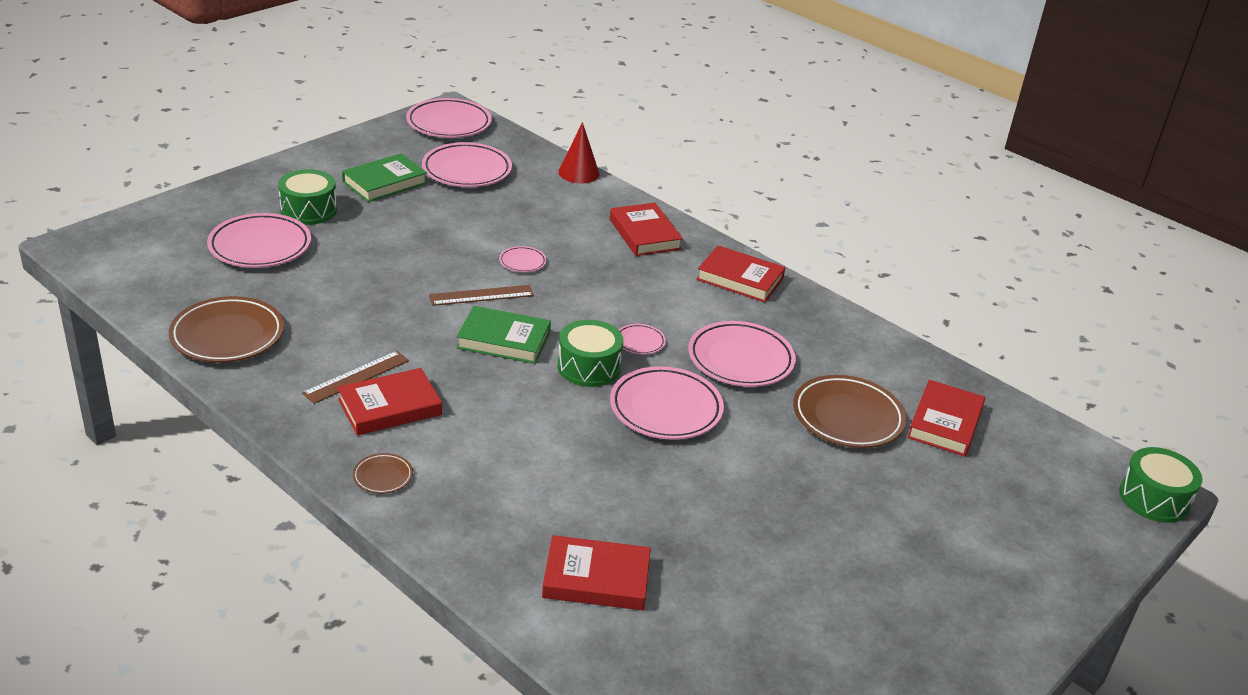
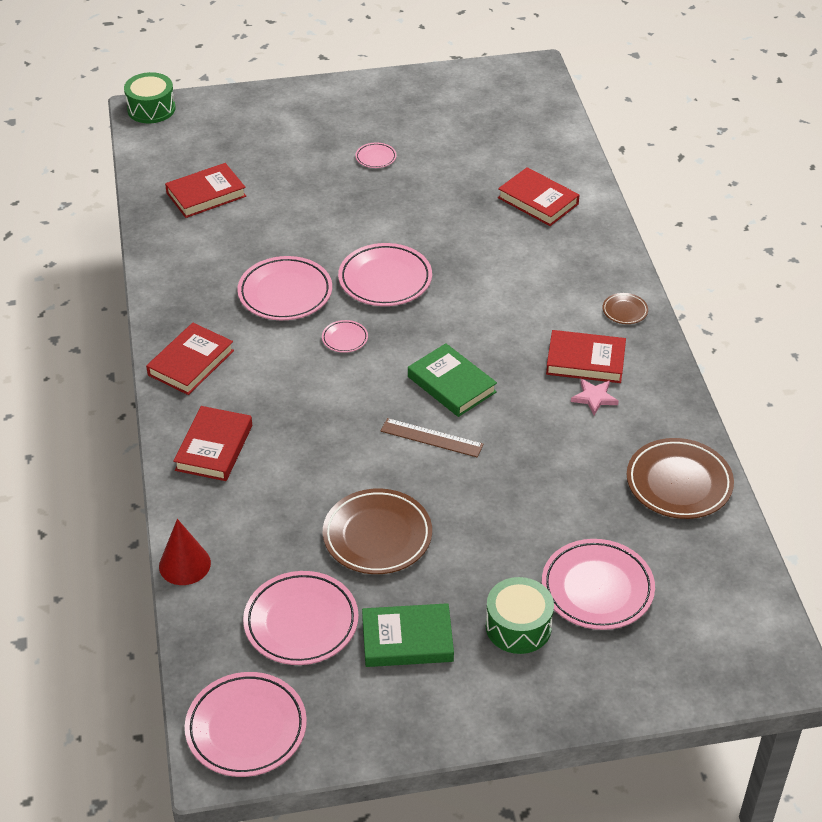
camera: 140 degrees left, 10 degrees up
(356, 377) = (594, 398): brown ruler -> pink star
(522, 262) = (361, 461): pink plate -> pink plate (376, 157)
(589, 367) = (407, 333): green drum -> none
(740, 279) = (191, 363): red book -> red book turned 60 degrees clockwise
(847, 417) = (266, 224): brown plate -> brown plate (377, 536)

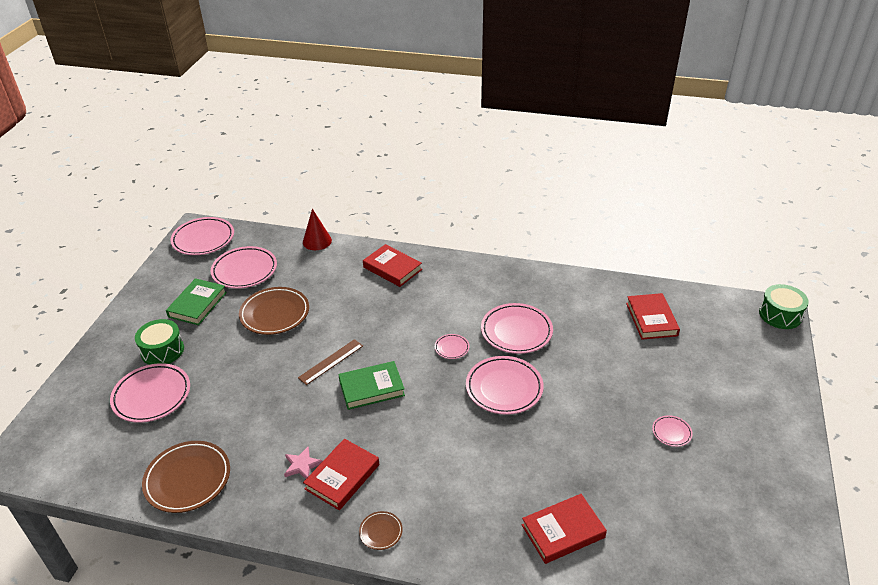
camera: 115 degrees right, 5 degrees down
(191, 363) = (471, 275): red book -> none

